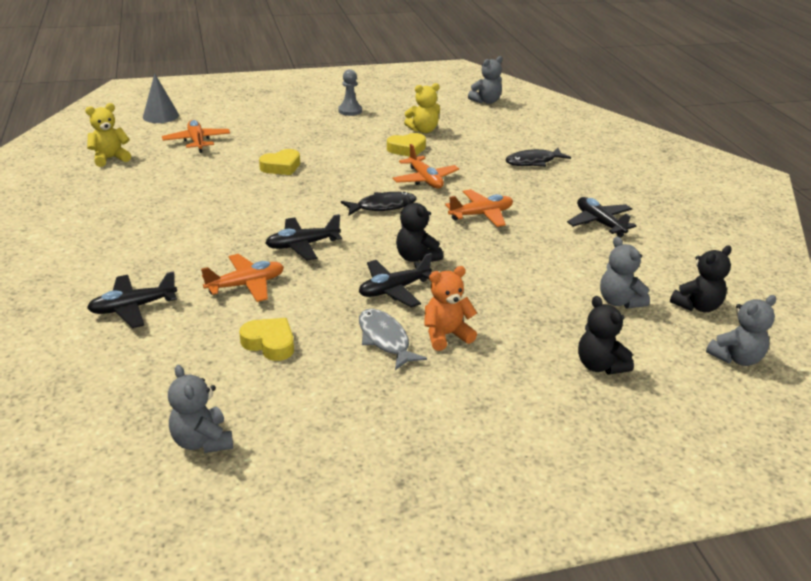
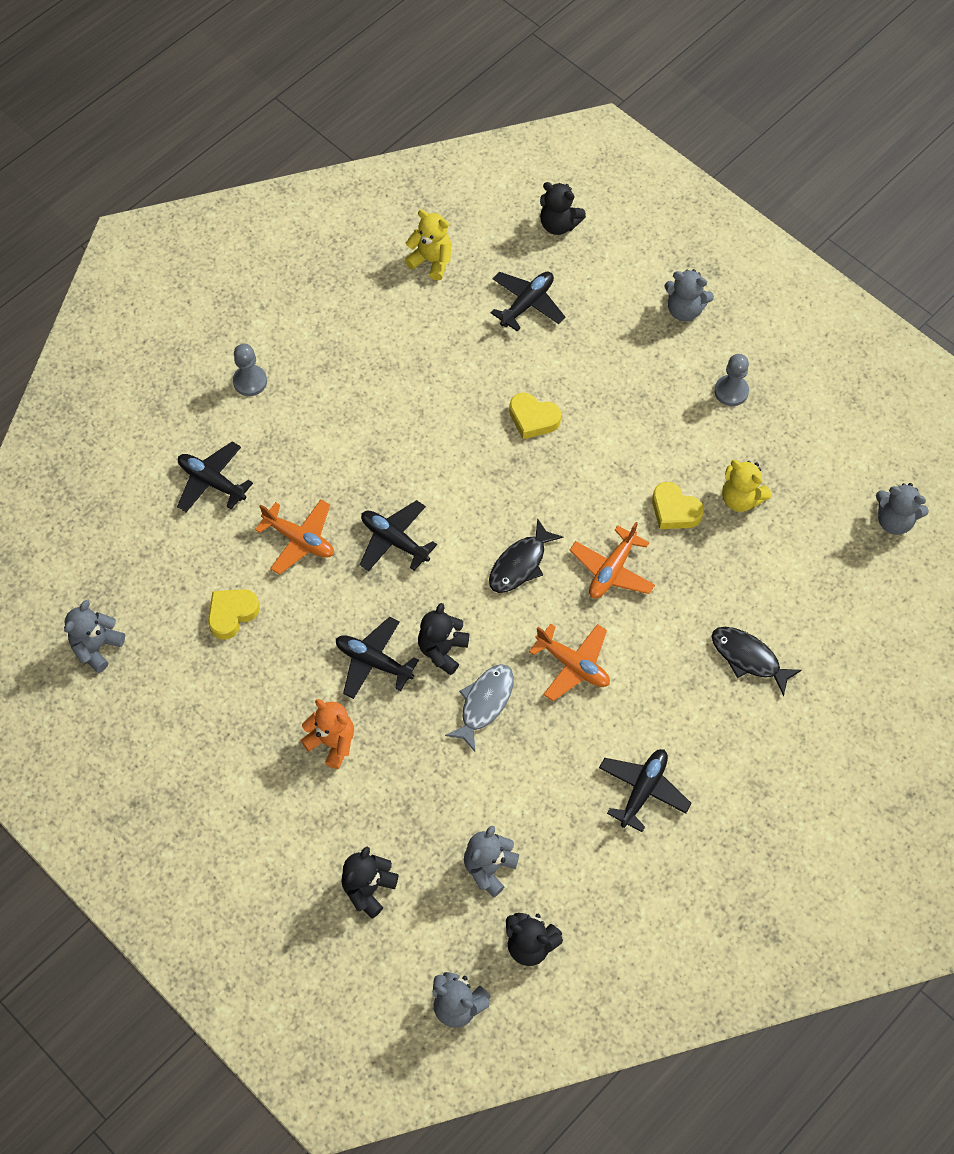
camera: 60 degrees right, 30 degrees up
(75, 257) = (250, 381): none -> grey pawn
(160, 116) = (558, 224): grey cone -> black teddy bear
(197, 141) = (527, 304): orange plane -> black plane
(270, 343) = (232, 614): yellow heart -> yellow heart turned 135 degrees counterclockwise
(278, 105) = (684, 310): none -> grey teddy bear
(382, 206) = (520, 564): black fish -> black fish turned 90 degrees clockwise
(385, 339) = (294, 697): grey fish -> grey fish (484, 703)

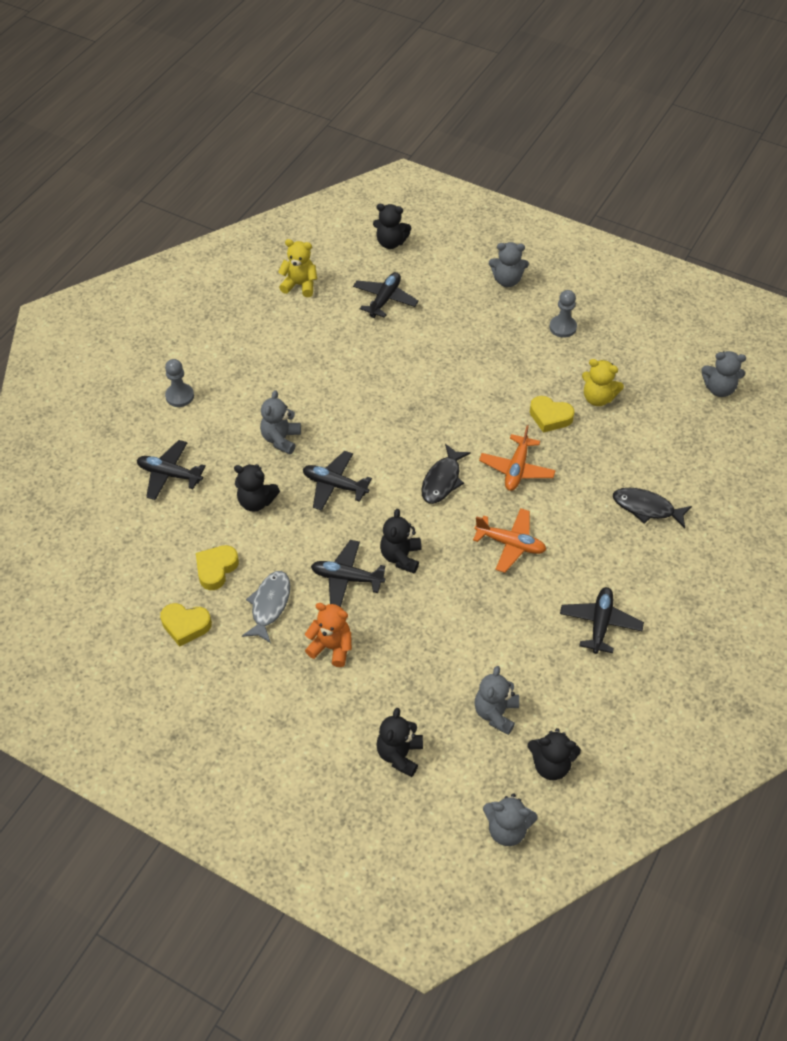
camera: 15 degrees left, 10 degrees down
(97, 647) = (106, 620): grey teddy bear -> grey teddy bear (281, 439)
(300, 540) = (256, 501): orange plane -> black teddy bear
(484, 703) = (449, 589): grey fish -> grey fish (269, 605)
(533, 419) = (417, 376): yellow heart -> yellow heart (185, 625)

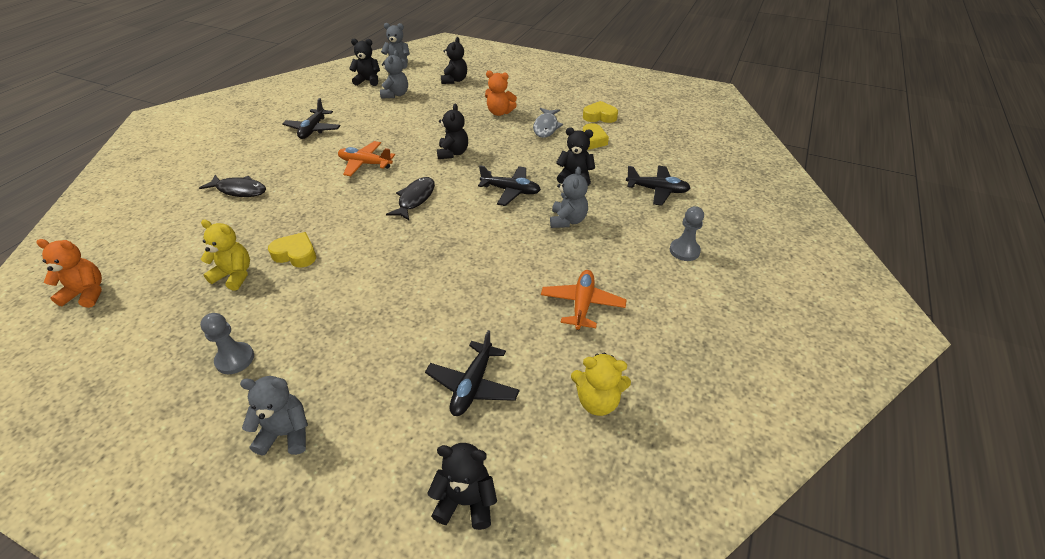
camera: 175 degrees right, 10 degrees down
(346, 578) = (493, 141): black plane -> none
(516, 469) = (345, 210): orange plane -> orange plane (582, 304)
(719, 389) = (87, 293): grey teddy bear -> orange teddy bear

